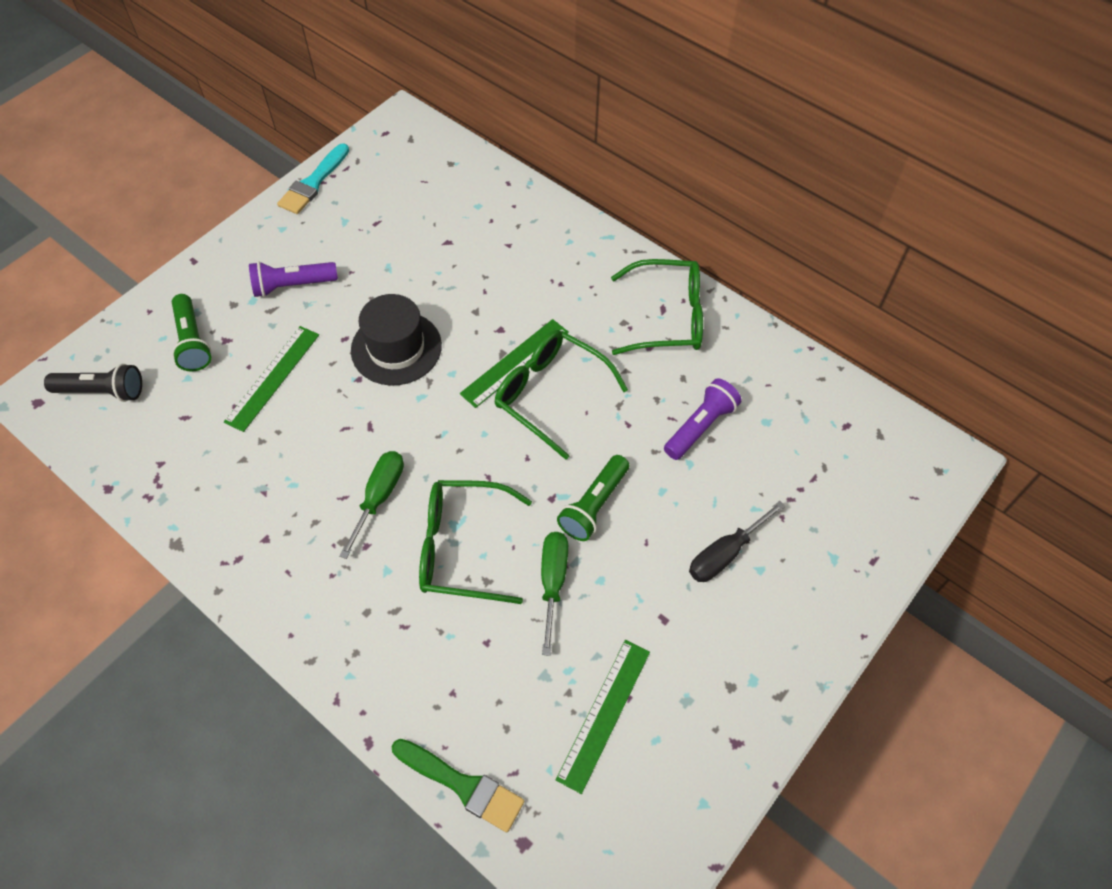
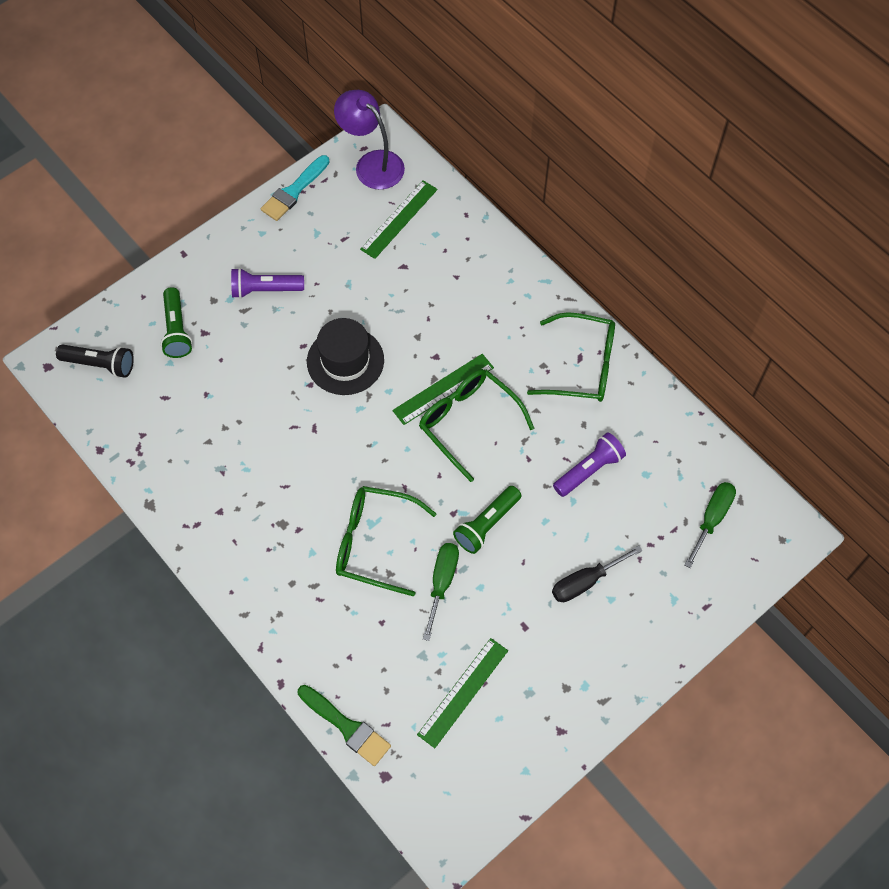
camera: 10 degrees right, 5 degrees up
(273, 377) = (240, 373): green ruler -> green ruler (399, 219)
(379, 497) = (314, 490): green screwdriver -> green screwdriver (712, 519)
(396, 146) = (372, 163): none -> purple lamp

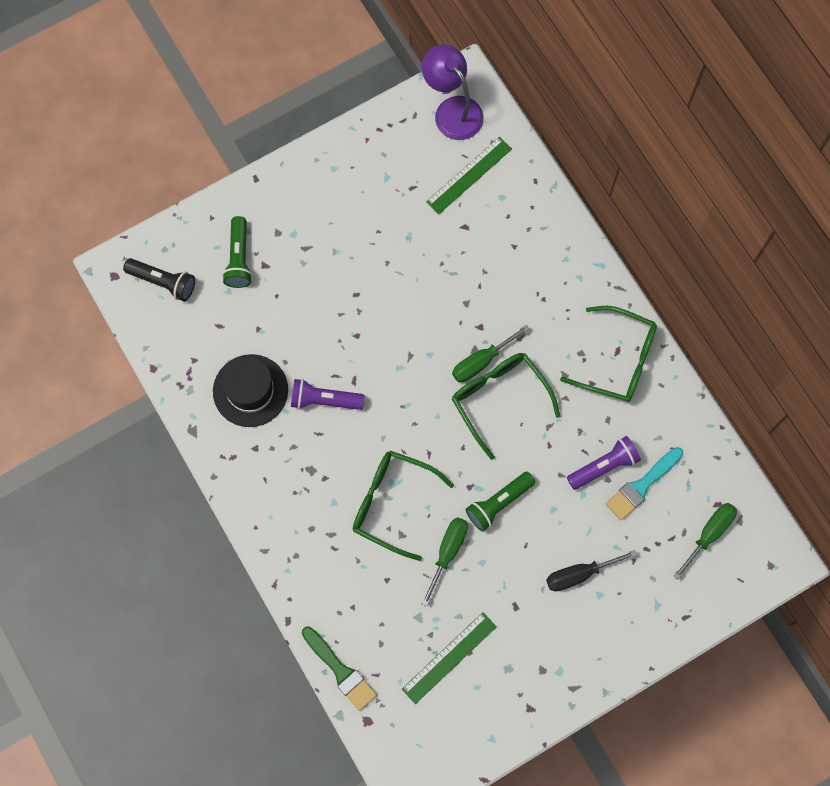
camera: 10 degrees right, 10 degrees up
(265, 289) = (328, 230): purple flashlight -> purple flashlight (324, 400)
(294, 191) = (371, 128): turquoise brush -> turquoise brush (642, 485)
(345, 361) = (393, 317): black hat -> black hat (250, 390)
(443, 389) = (481, 361): green ruler -> green screwdriver

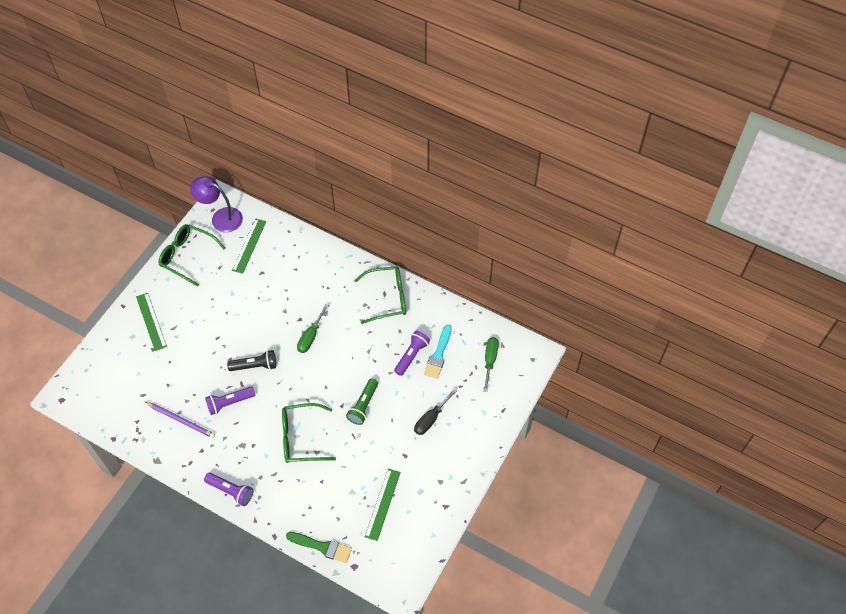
camera: 30 degrees left, 15 degrees down
(163, 282) = (94, 388): black flashlight -> black flashlight (255, 366)
(239, 258) = (135, 353): green flashlight -> none
(250, 390) = (181, 420): black hat -> purple pencil
(264, 527) = (231, 491): none -> purple flashlight
(281, 222) = (151, 321): none -> green ruler
(447, 552) = (349, 447): green screwdriver -> none
(499, 399) = (332, 351): green glasses -> green glasses (187, 256)

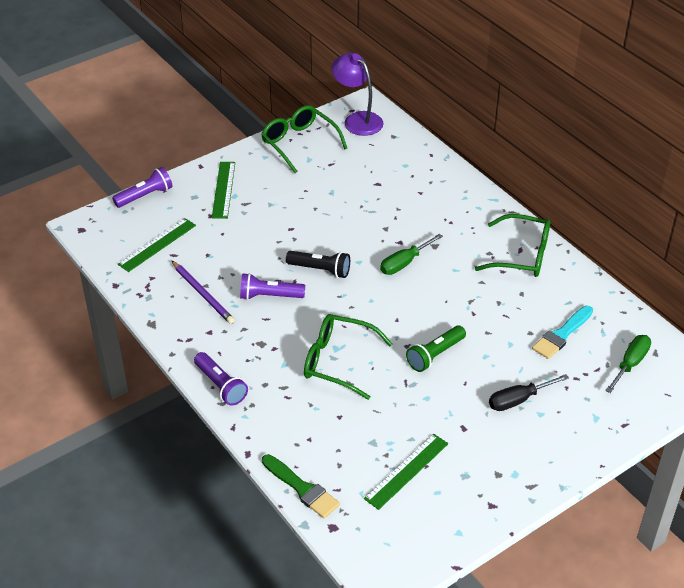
camera: 25 degrees right, 15 degrees down
(249, 245) = (376, 154): green ruler -> green ruler (157, 245)
(411, 356) = (525, 324): purple flashlight -> purple flashlight (145, 196)

